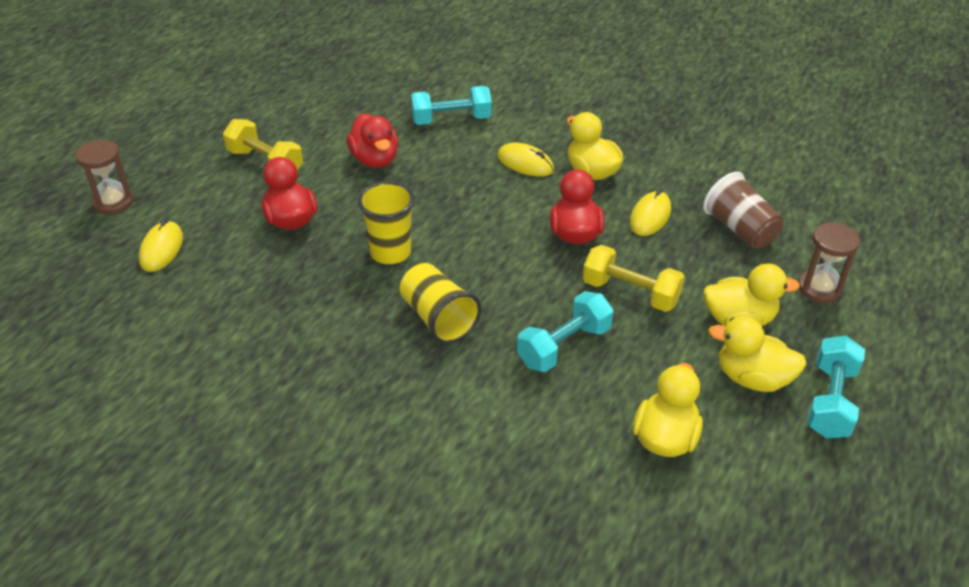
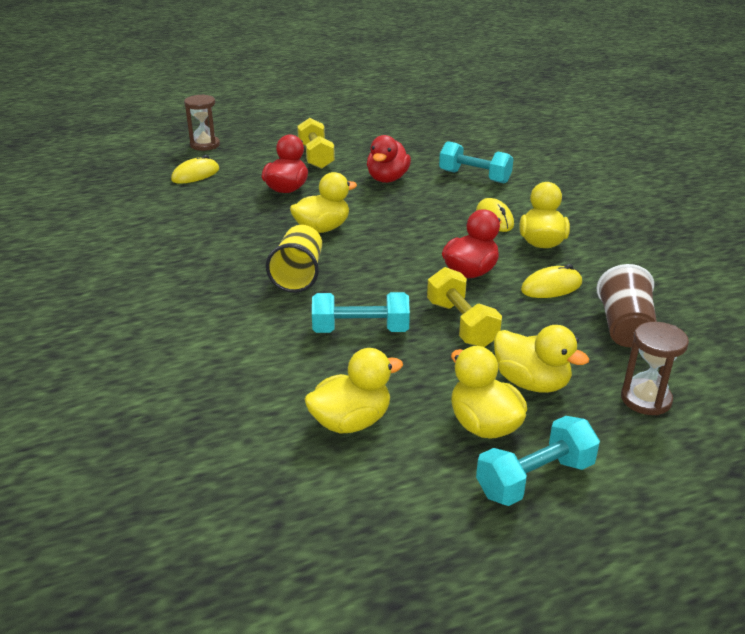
camera: 40 degrees right, 10 degrees down
(390, 252) = (322, 228): yellow cup -> yellow duck

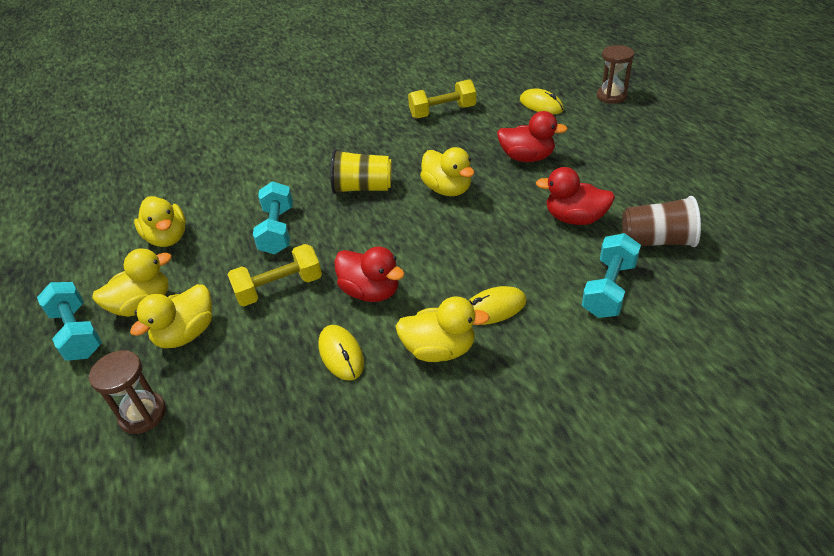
camera: 90 degrees right, 10 degrees up
(316, 157) = (614, 163): yellow dumbbell -> yellow dumbbell (442, 112)
(624, 327) = (258, 411): brown cup -> brown cup (657, 241)

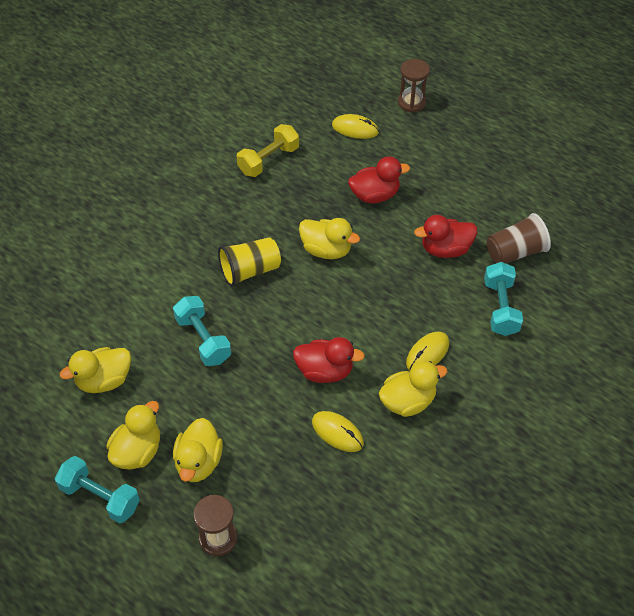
camera: 30 degrees left, 10 degrees up
(168, 238) = (104, 381): yellow duck -> yellow duck turned 120 degrees clockwise
(279, 288) = (246, 394): yellow dumbbell -> none

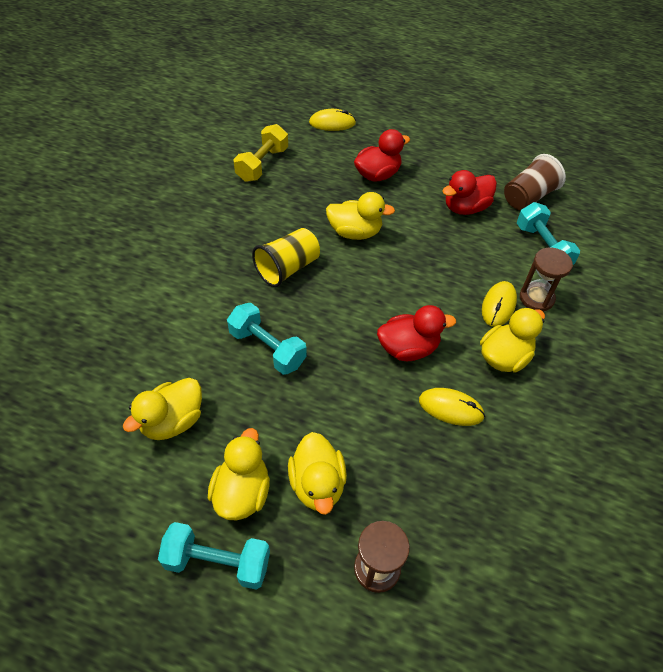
camera: 20 degrees left, 0 degrees up
(411, 102) = (372, 93): brown hourglass -> brown hourglass (536, 298)

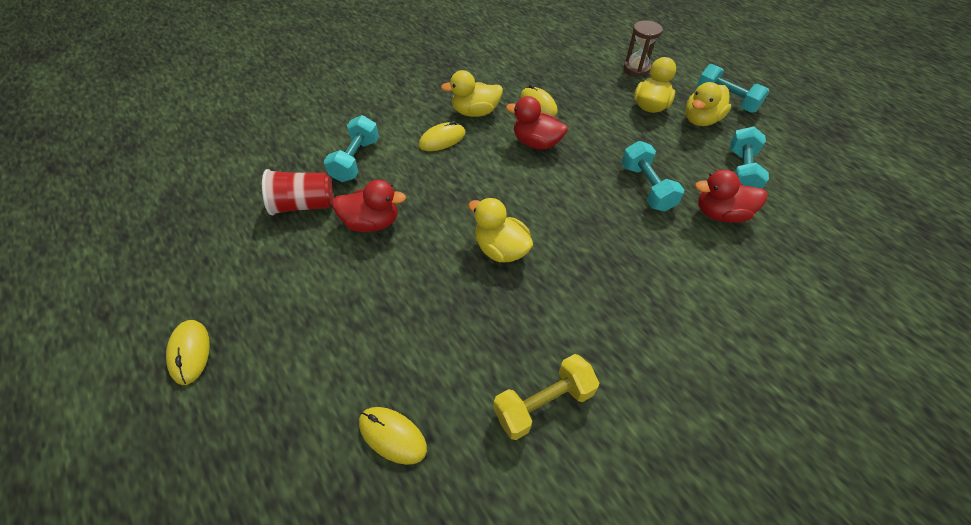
camera: 145 degrees left, 0 degrees up
(172, 421) = (740, 172): yellow duck -> turquoise dumbbell
(287, 268) = (592, 244): yellow cup -> none
(377, 175) = (416, 307): red duck -> red duck (720, 214)
(473, 108) = (190, 352): none -> yellow mouse
(528, 197) = (304, 205): brown cup -> red cup
(536, 298) = (409, 132): brown hourglass -> none

